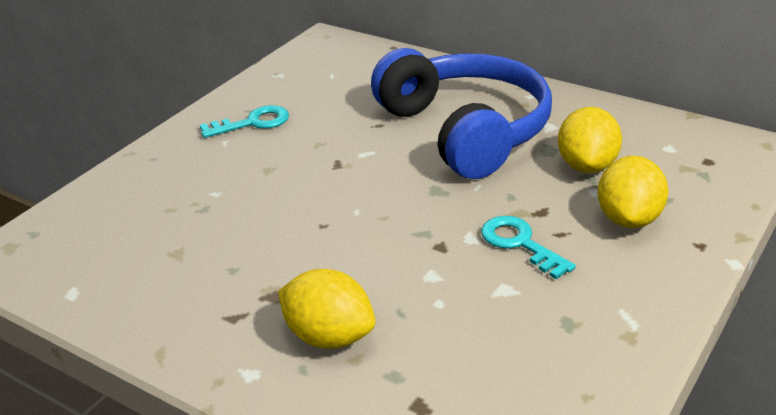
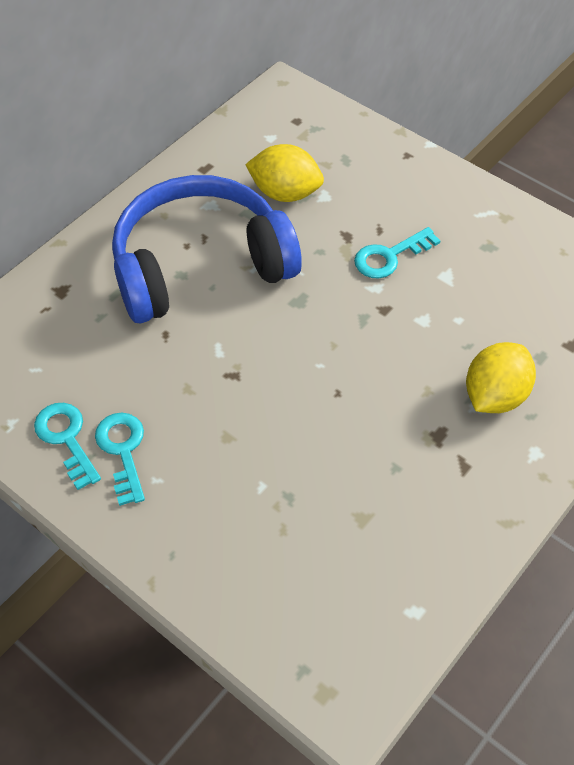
camera: 85 degrees left, 20 degrees up
(264, 98) = (67, 439): none -> turquoise key
(629, 219) = (367, 185): yellow lemon -> none

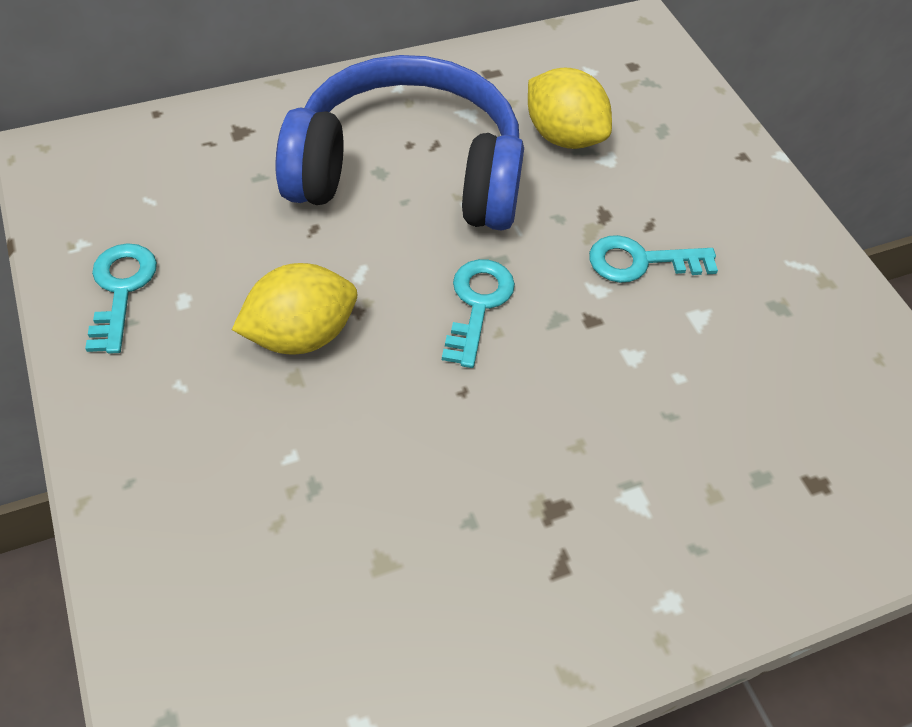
camera: 25 degrees right, 0 degrees up
(123, 451) = (169, 334): turquoise key -> turquoise key (477, 305)
(495, 396) = (664, 497): yellow lemon -> yellow lemon (301, 335)

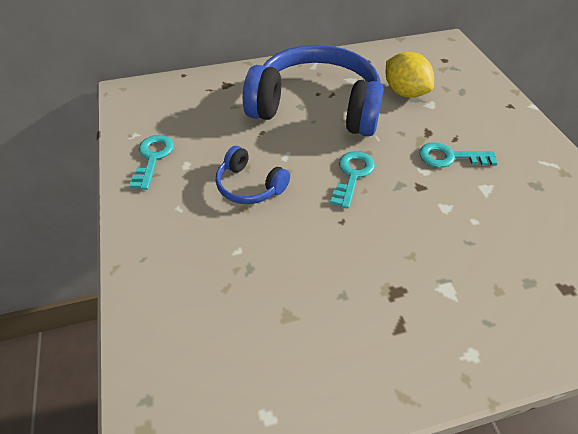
camera: 10 degrees right, 5 degrees down
(301, 335) = (249, 186): yellow lemon -> blue headphones

